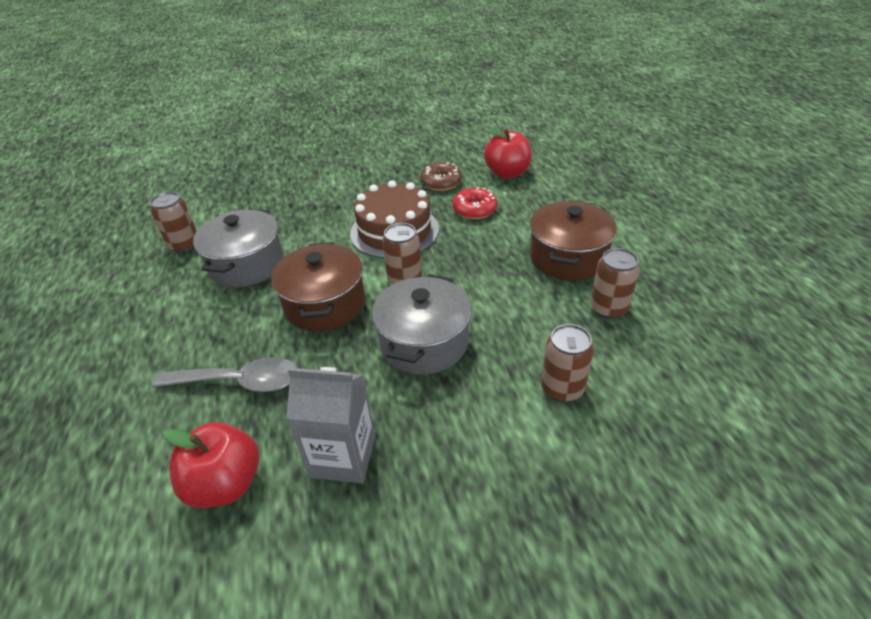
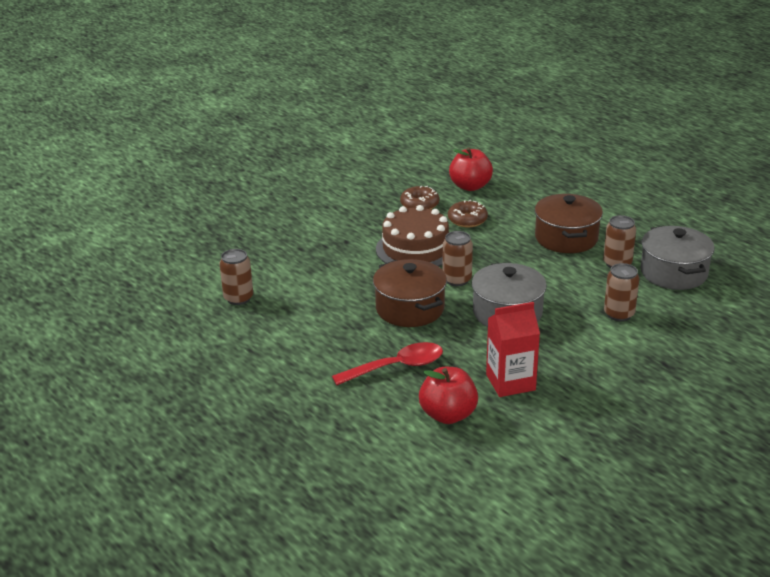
camera: 25 degrees left, 10 degrees down
(240, 382) = (397, 367): grey spoon -> red spoon
(246, 264) = (314, 299): grey pot -> grey pot (673, 273)
(343, 456) = (510, 382): grey carton -> red carton
(474, 209) = (467, 220): red donut -> brown donut

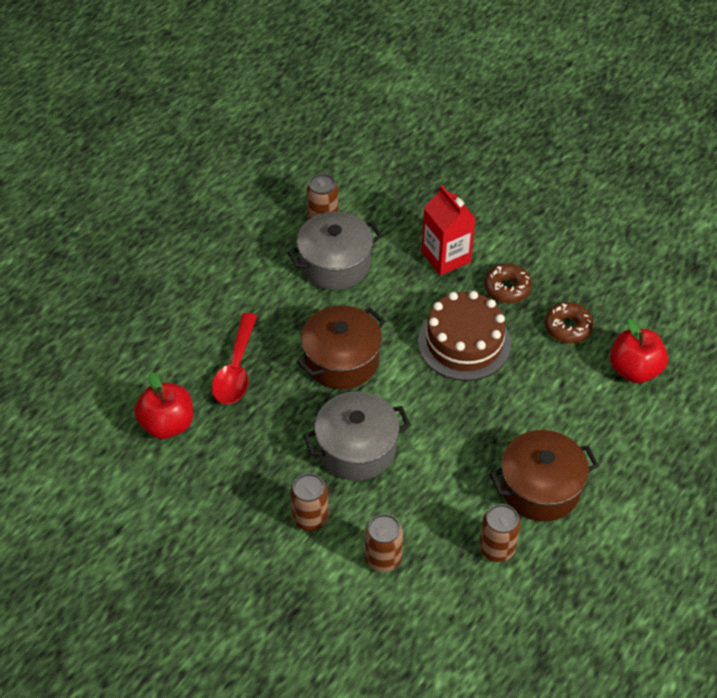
camera: 75 degrees right, 20 degrees up
(397, 367) = (236, 369): red spoon -> red spoon turned 45 degrees clockwise
(457, 280) = (411, 392): brown can -> brown can (310, 518)
(467, 220) = (548, 380): brown donut -> brown donut (507, 288)
(510, 382) = (230, 468): red carton -> red carton (446, 257)
(673, 273) = (494, 613): grey pot -> grey pot (335, 264)

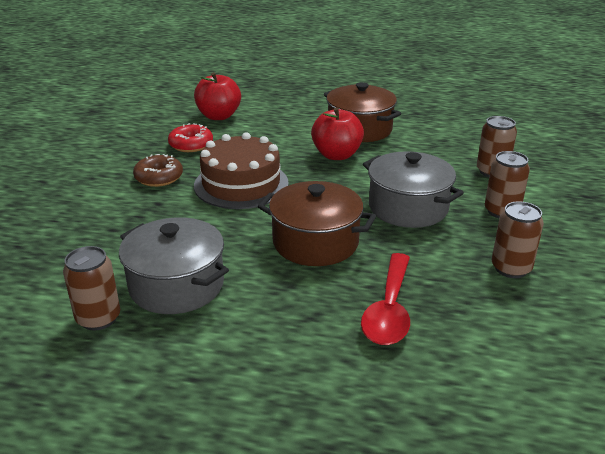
camera: 115 degrees left, 20 degrees down
(167, 424) = (513, 336): red apple -> red apple (336, 155)
(236, 369) = (389, 310): red spoon -> red spoon turned 120 degrees clockwise
(446, 257) = (130, 217): red carton -> none
(497, 548) = (427, 134): brown can -> brown can (511, 268)
(568, 327) = (191, 145): brown donut -> red donut

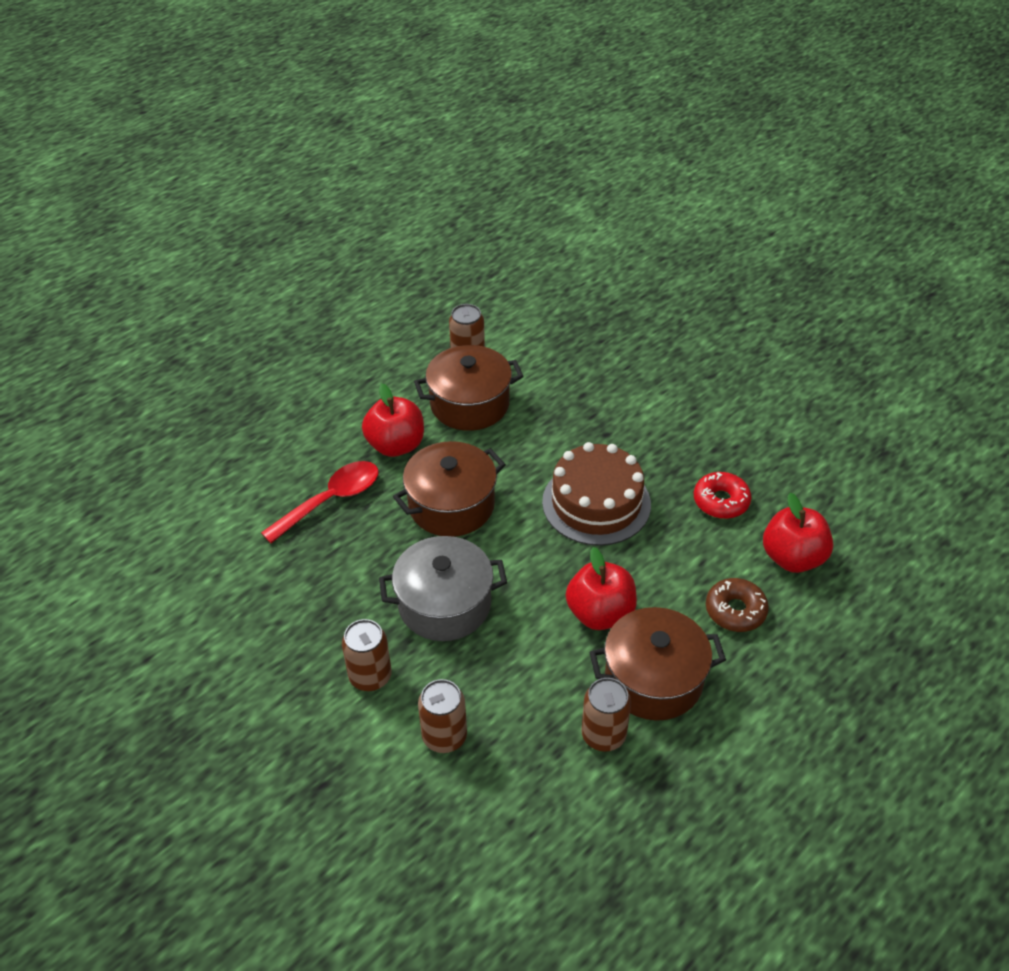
camera: 125 degrees right, 15 degrees up
(159, 177) = (658, 451): brown donut -> brown donut (735, 610)
(176, 285) = (470, 404): grey pot -> brown pot
(278, 305) = (396, 445): none -> red apple
(389, 310) = (331, 500): red spoon -> red spoon turned 90 degrees clockwise
(511, 268) = (295, 610): brown can -> brown can (603, 735)

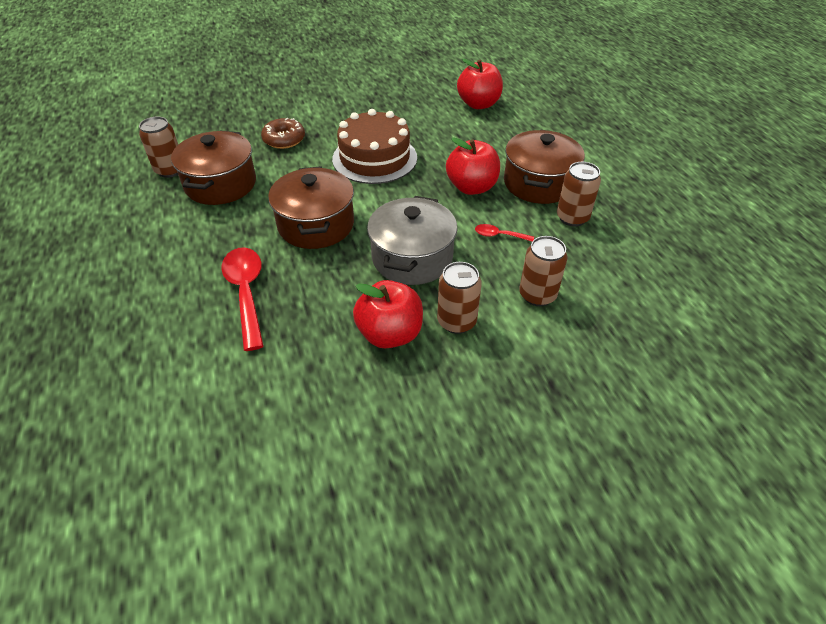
camera: 65 degrees left, 0 degrees up
(396, 445) = (222, 236): red apple -> red apple (390, 334)
(525, 669) = (499, 235): none -> red spoon
(721, 501) = (415, 112): red donut -> none
(735, 610) = (504, 136): brown donut -> brown donut (284, 139)

